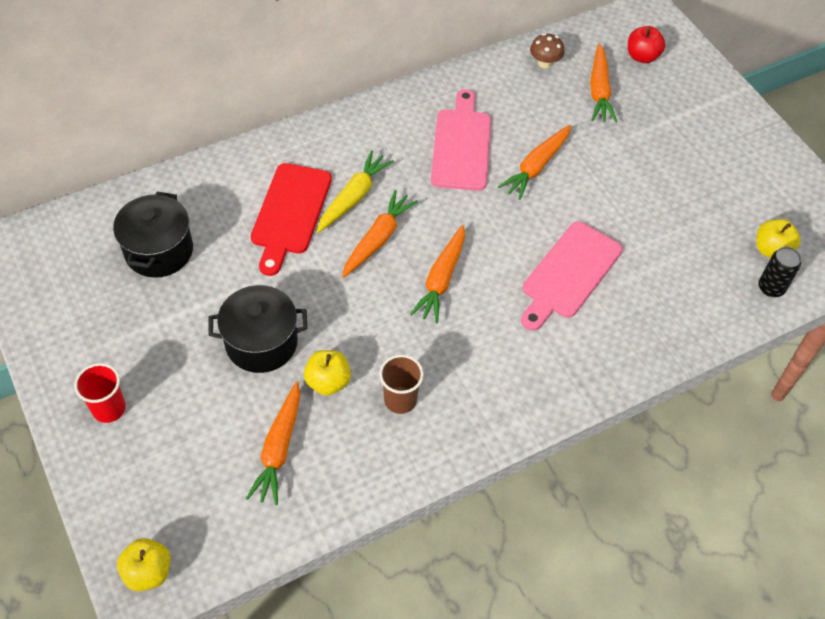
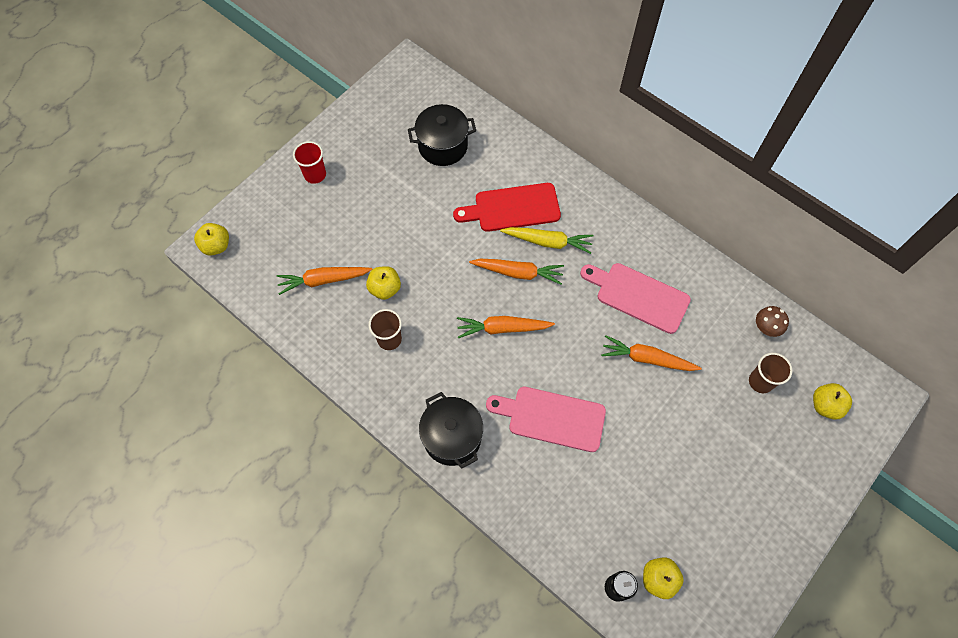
camera: 70 degrees right, 10 degrees up
(261, 343) = (398, 236): black pot -> black pot (452, 437)
(461, 145) = (638, 296): pink cutting board -> pink cutting board turned 135 degrees counterclockwise
(599, 91) = (760, 381): orange carrot -> brown cup
(642, 56) = (825, 405): red apple -> yellow apple

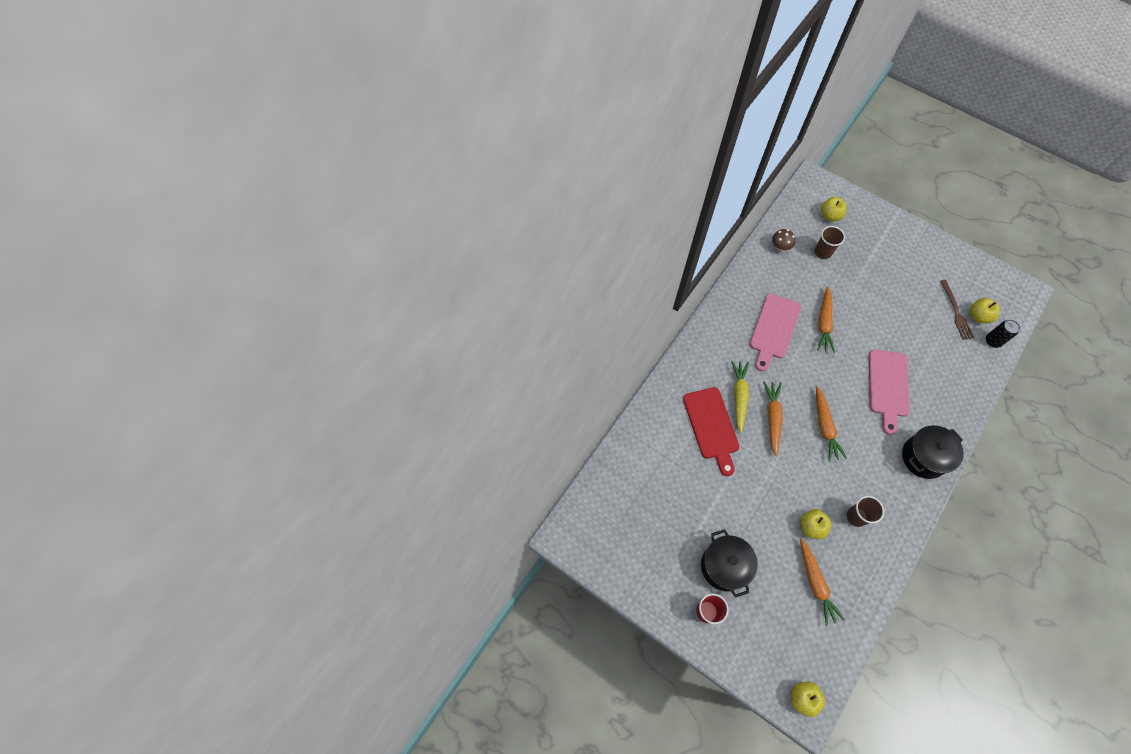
camera: 95 degrees left, 0 degrees up
(443, 146) = (656, 492): black pot -> black pot (724, 566)
(665, 546) = (956, 312): none -> brown fork

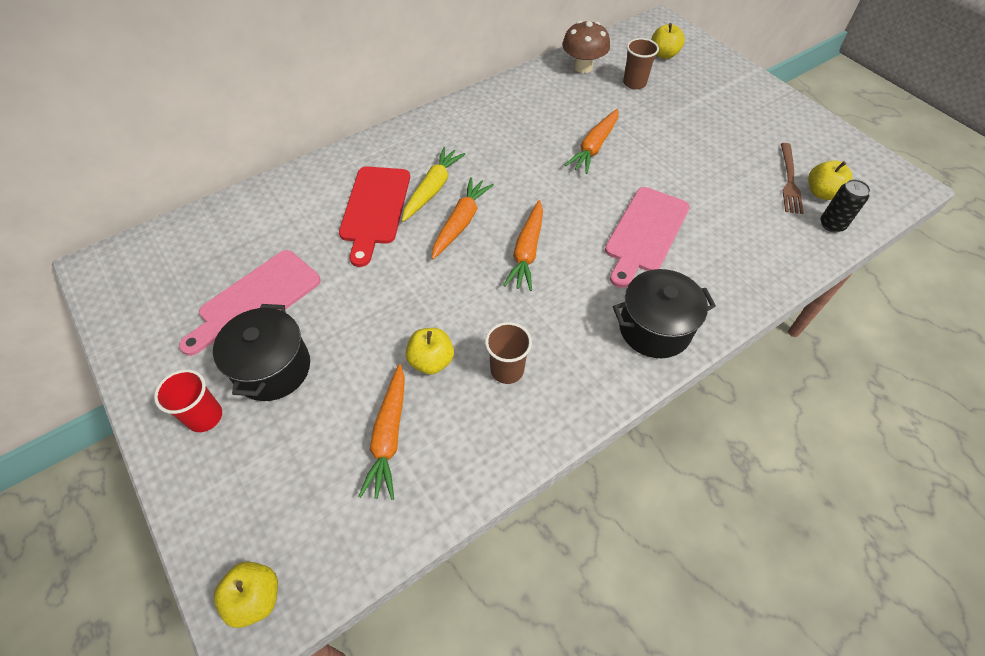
camera: 20 degrees right, 10 degrees down
(773, 329) = (524, 137): pink cutting board -> pink cutting board (256, 300)
(780, 247) = (583, 67): brown mushroom -> brown mushroom, size x1.56

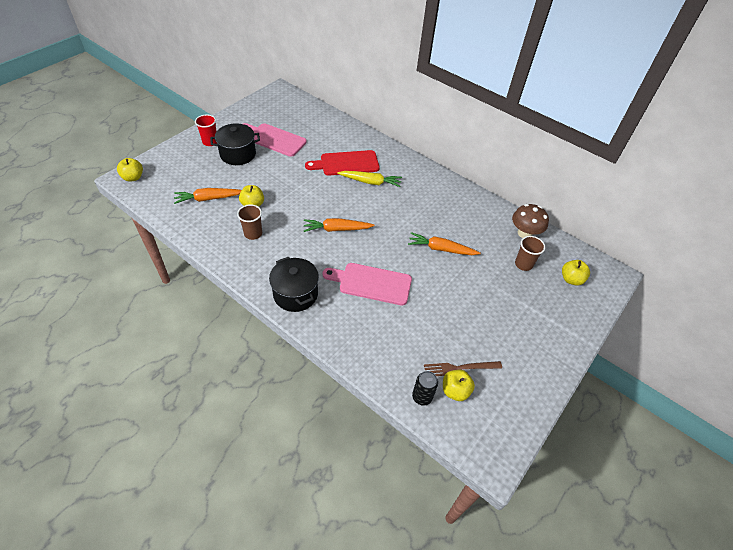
camera: 70 degrees right, 5 degrees down
(461, 222) = (349, 198): orange carrot -> none

